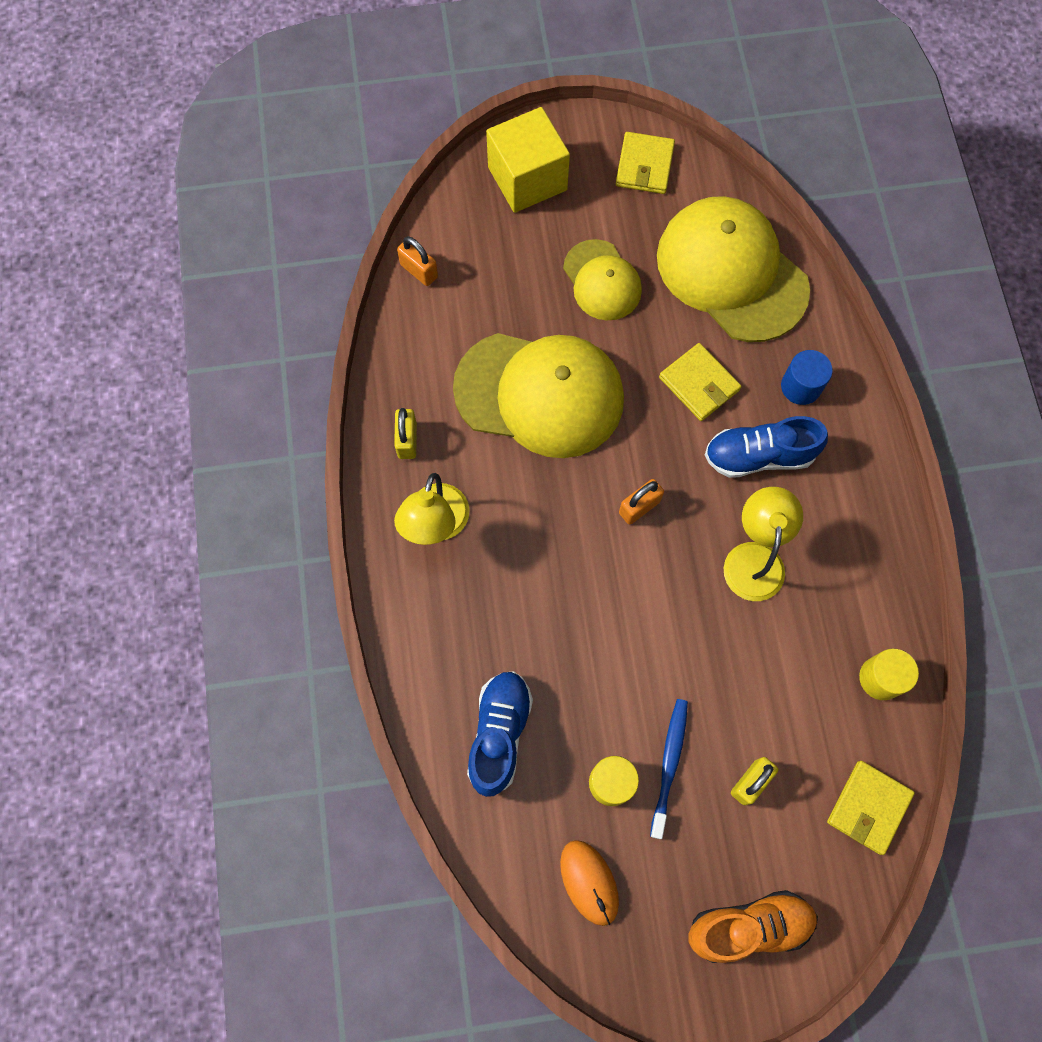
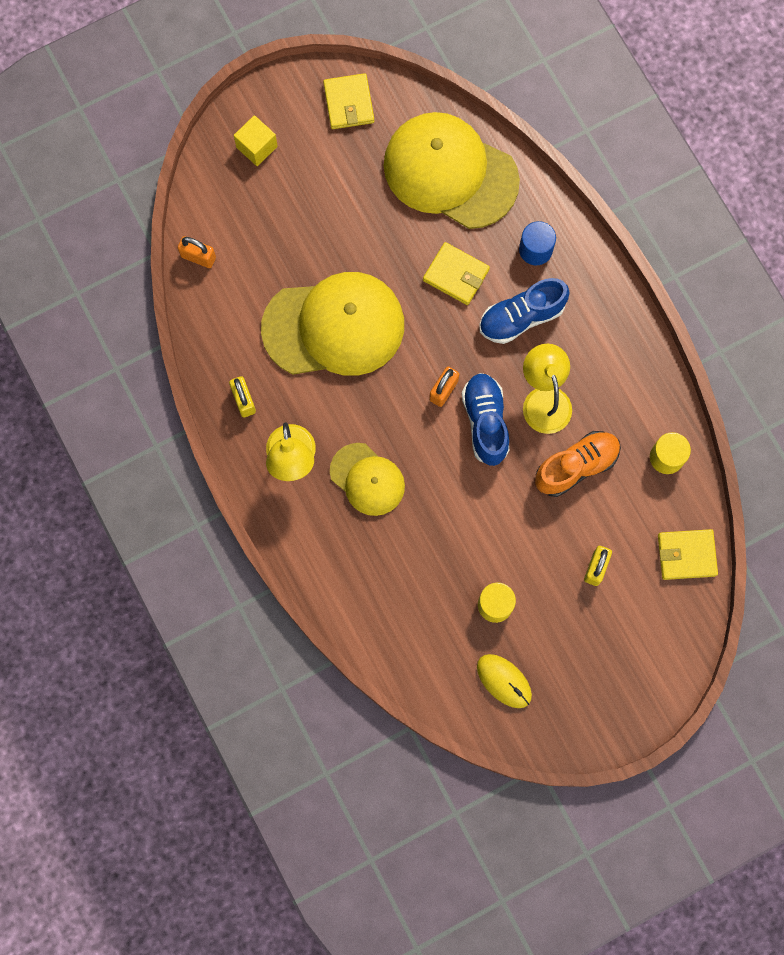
camera: 20 degrees left, 5 degrees up
(499, 734) = (400, 599): blue shoe -> blue shoe (485, 422)
(527, 179) = (257, 147): yellow cube -> yellow cube, size x0.57
(589, 882) = (504, 681): orange mouse -> yellow mouse
(602, 280) = (349, 215): yellow cap -> yellow cap (367, 479)
(669, 764) = (533, 576): blue toothbrush -> none
(749, 926) = (628, 669): orange shoe -> orange shoe (576, 466)
(868, 807) = (686, 555): yellow wallet -> yellow wallet turned 75 degrees clockwise

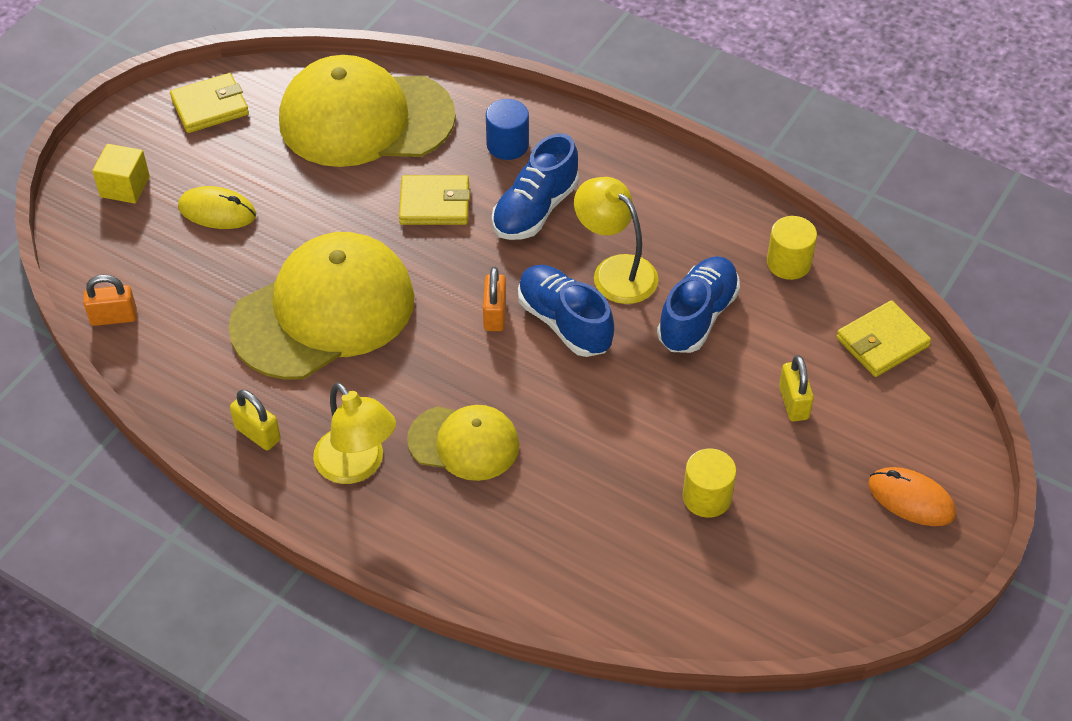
camera: 30 degrees left, 25 degrees down
(349, 103) = (210, 106): yellow wallet -> yellow wallet turned 75 degrees counterclockwise
(504, 681) = (776, 572): yellow mouse -> yellow mouse (217, 211)
(576, 466) = (697, 317): orange shoe -> blue shoe
(623, 680) = (911, 499): none -> orange mouse

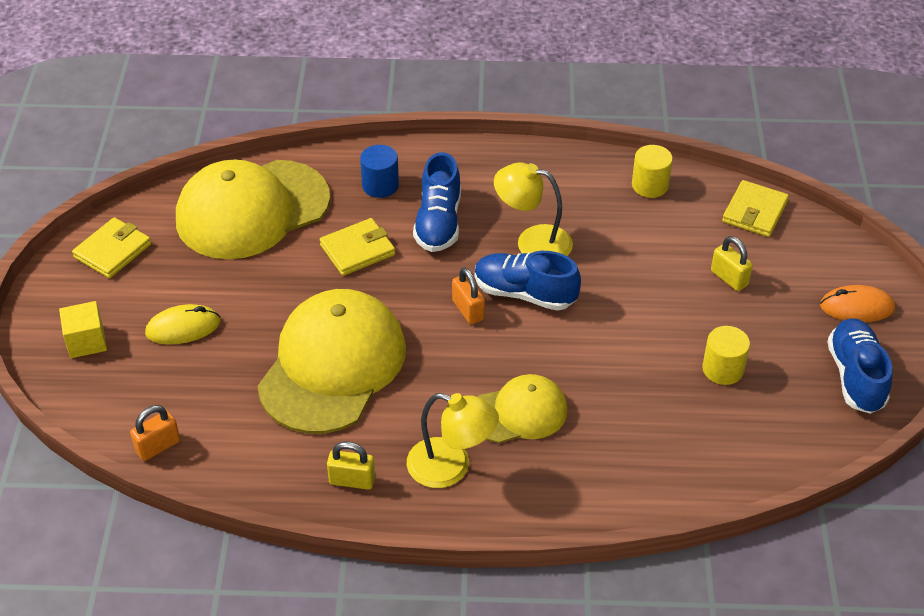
camera: 30 degrees left, 5 degrees down
(697, 317) = (616, 248): blue shoe -> blue shoe (855, 376)

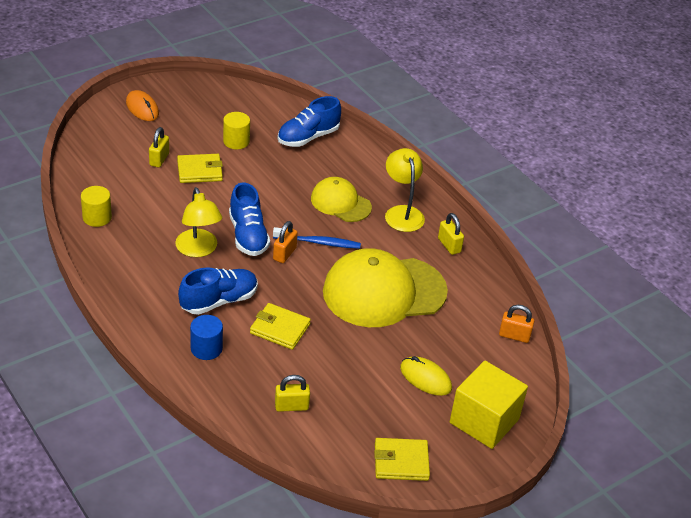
camera: 130 degrees left, 5 degrees down
(86, 341) = (484, 421): yellow cube -> yellow cube, size x1.76
(252, 210) = (291, 406): yellow cap -> yellow padlock
(462, 351) = (319, 242): none -> blue toothbrush
(754, 212) = (87, 166): yellow wallet -> yellow wallet (199, 171)
(855, 376) = (198, 97): blue shoe -> blue shoe (308, 137)

